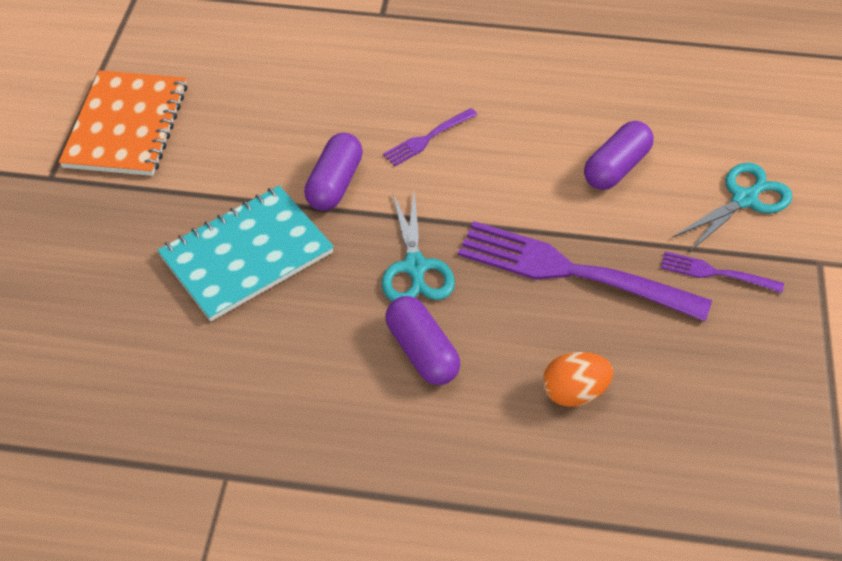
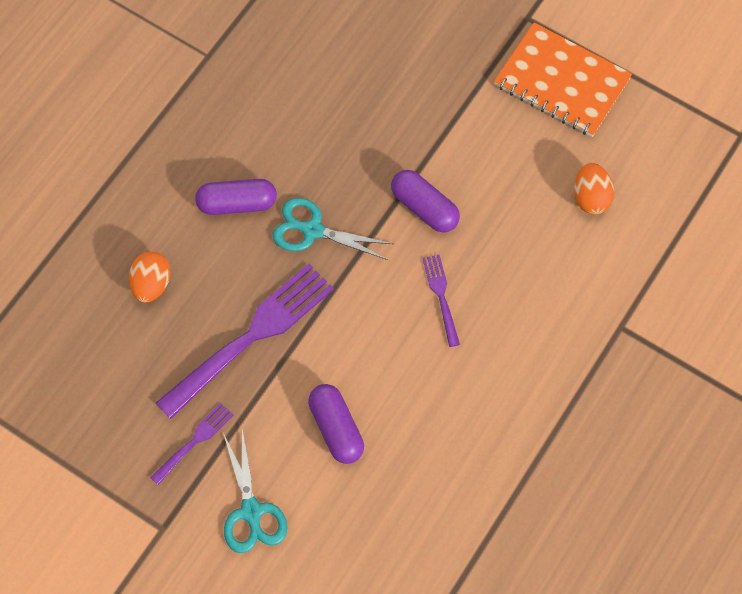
camera: 115 degrees right, 15 degrees up
(247, 255) = (382, 123): turquoise notebook -> none
(256, 68) = (591, 197): none -> orange egg

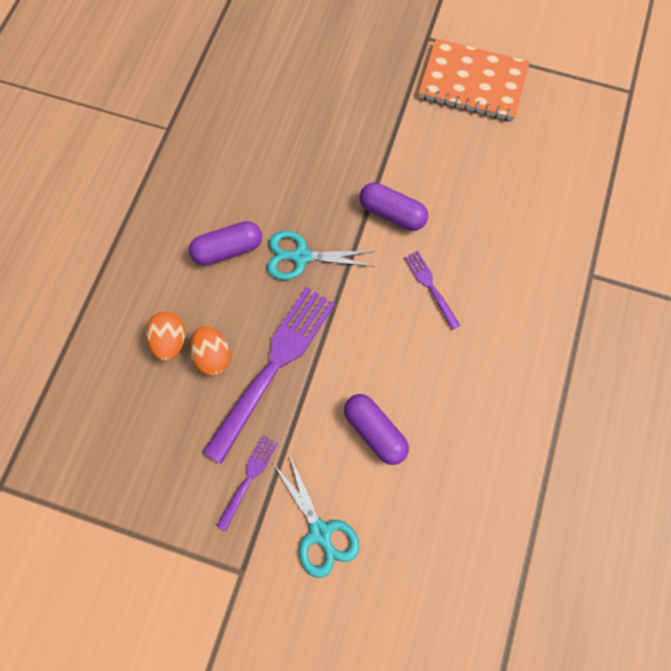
camera: 15 degrees left, 5 degrees up
(591, 197) = (528, 171): orange egg -> orange egg (213, 356)

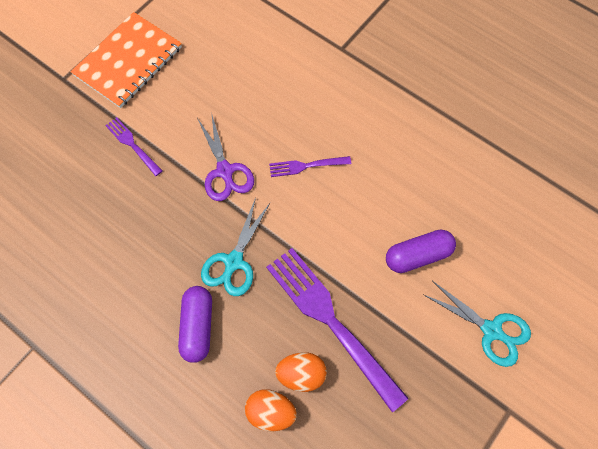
camera: 70 degrees left, 5 degrees down
(248, 478) = (428, 377): purple fork -> purple fork (132, 145)
(320, 532) = (491, 330): turquoise scissors -> turquoise scissors turned 45 degrees clockwise
(392, 213) = (225, 171): purple capsule -> purple scissors

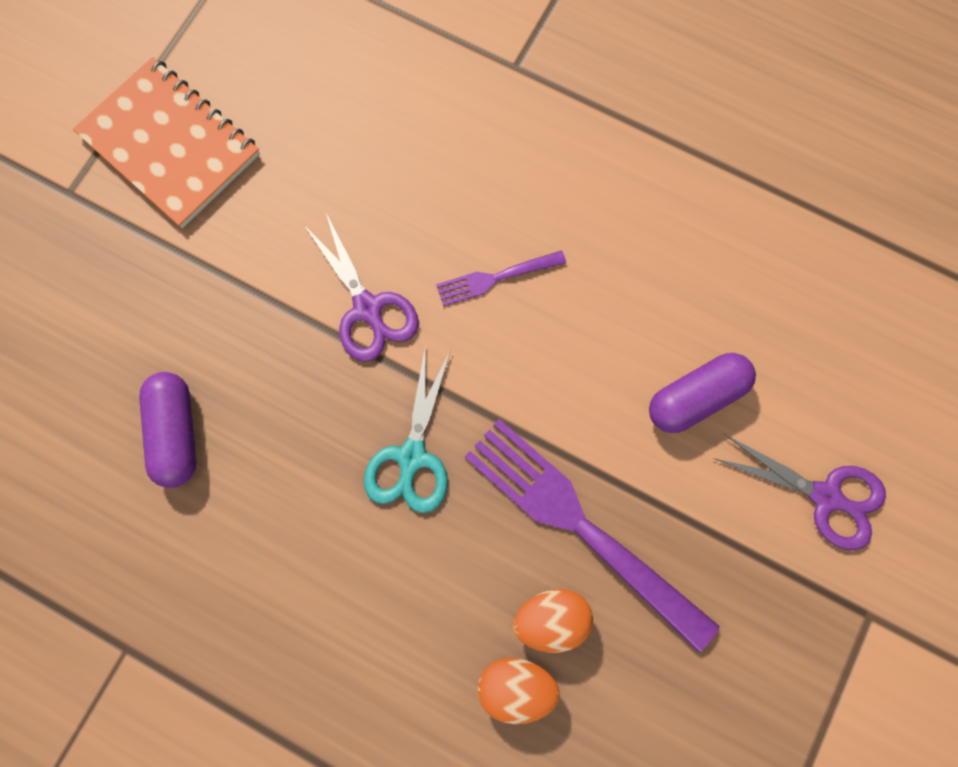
camera: 10 degrees left, 10 degrees up
(128, 61) = (170, 145): orange notebook -> orange notebook turned 75 degrees counterclockwise
(132, 145) = (209, 289): purple fork -> none
(197, 327) = (376, 571): purple capsule -> purple capsule (177, 432)
(491, 330) = (825, 496): turquoise scissors -> purple scissors

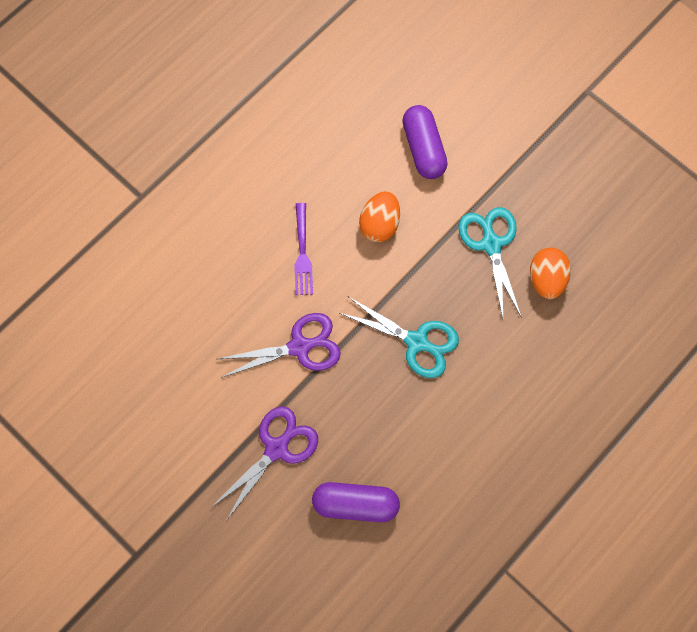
camera: 75 degrees left, 5 degrees down
(170, 145) = (120, 466): orange notebook -> none
(515, 685) = (584, 312): orange egg -> orange egg (379, 224)
(580, 526) = (491, 244): purple fork -> turquoise scissors
(825, 496) = (508, 92): purple scissors -> purple scissors (276, 448)

